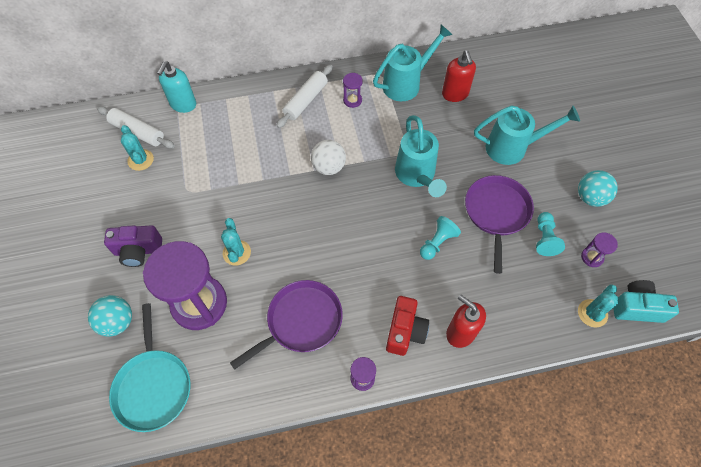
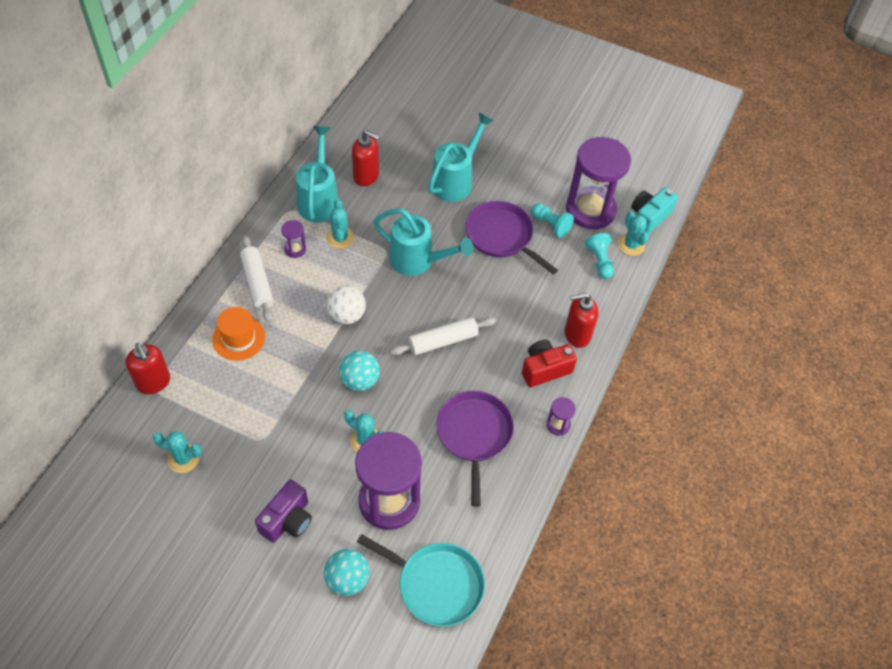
camera: 55 degrees left, 5 degrees down
(137, 132) = (145, 441): white rolling pin -> white rolling pin (443, 341)
(183, 104) = (153, 382): turquoise soap dispenser -> red soap dispenser
(254, 122) = (239, 338): none -> orange hat
(388, 117) = (340, 238): none -> turquoise cactus
(405, 331) = (545, 369): red camera -> red camera turned 75 degrees counterclockwise
(437, 243) = (491, 293): turquoise pawn -> turquoise pawn (599, 261)
(590, 197) = (544, 171): turquoise ball -> turquoise ball (360, 380)
(592, 257) = (590, 210): purple hourglass -> purple hourglass, size x2.44

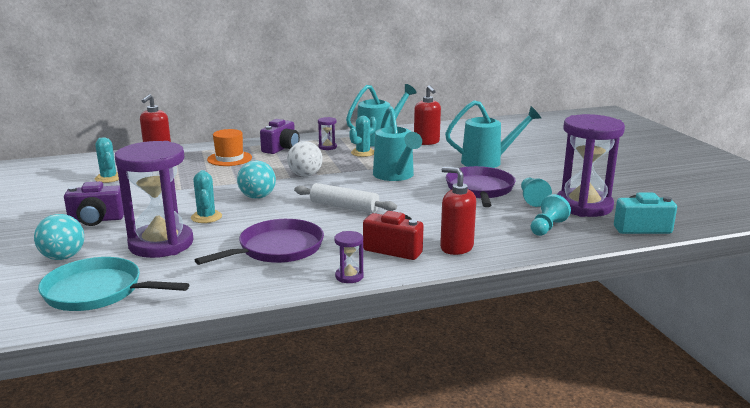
camera: 50 degrees right, 35 degrees down
(257, 283) = (281, 148): white rolling pin -> purple camera
(436, 584) = (98, 291): turquoise pan -> turquoise pan turned 120 degrees clockwise
(631, 245) = (595, 232): turquoise cactus -> none

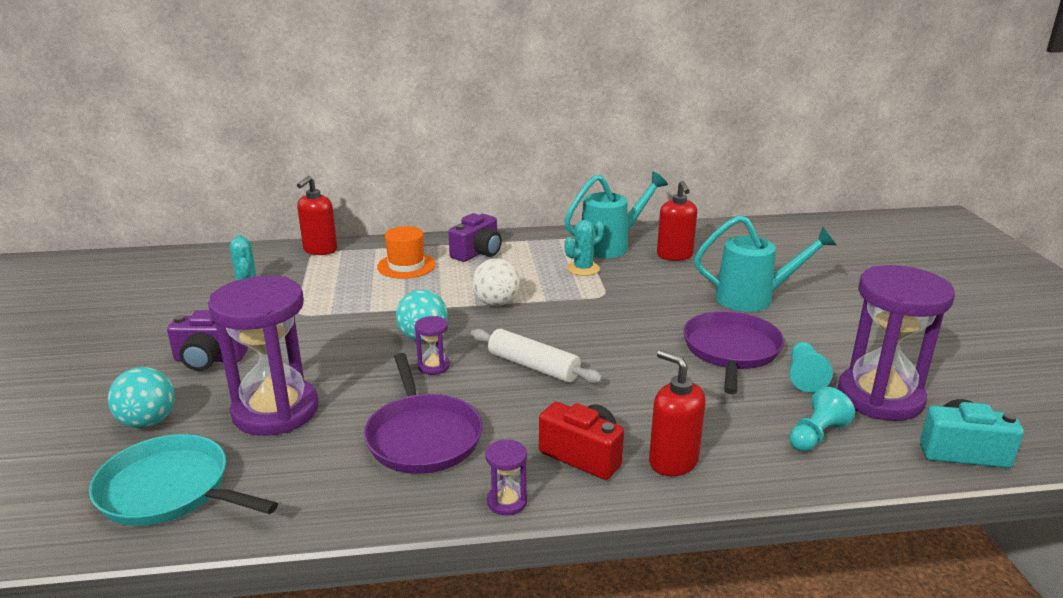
camera: 10 degrees right, 5 degrees up
(206, 217) = (347, 368): turquoise cactus -> none
(277, 249) = (422, 436): purple pan -> purple pan turned 105 degrees clockwise
(327, 147) = (538, 255): purple hourglass -> purple hourglass (433, 366)
(395, 176) = (617, 315): turquoise watering can -> none

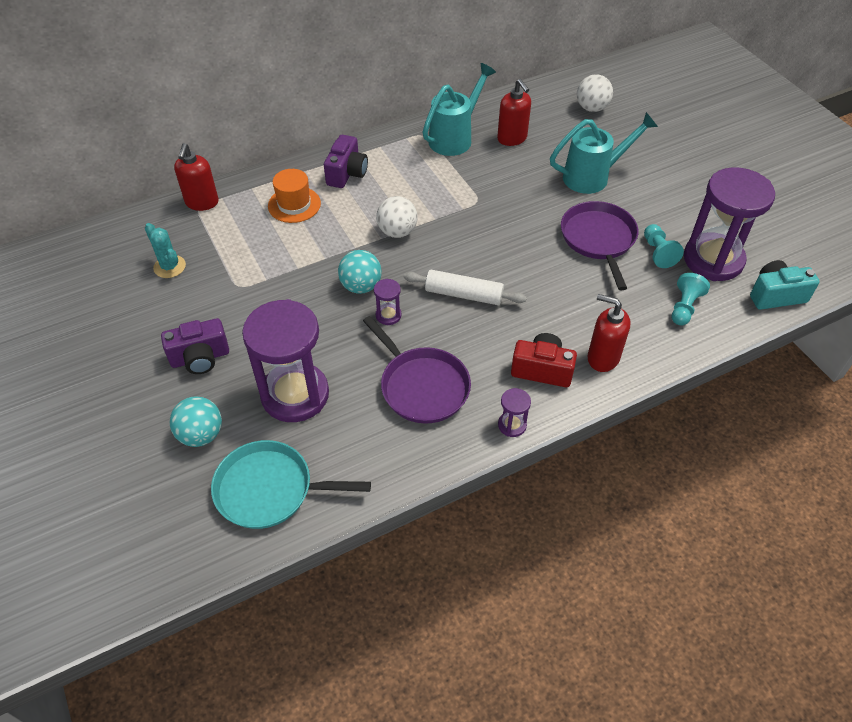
camera: 20 degrees left, 25 degrees up
(583, 269) = (446, 172): turquoise cactus -> none
(782, 247) = (591, 108): none -> white ball

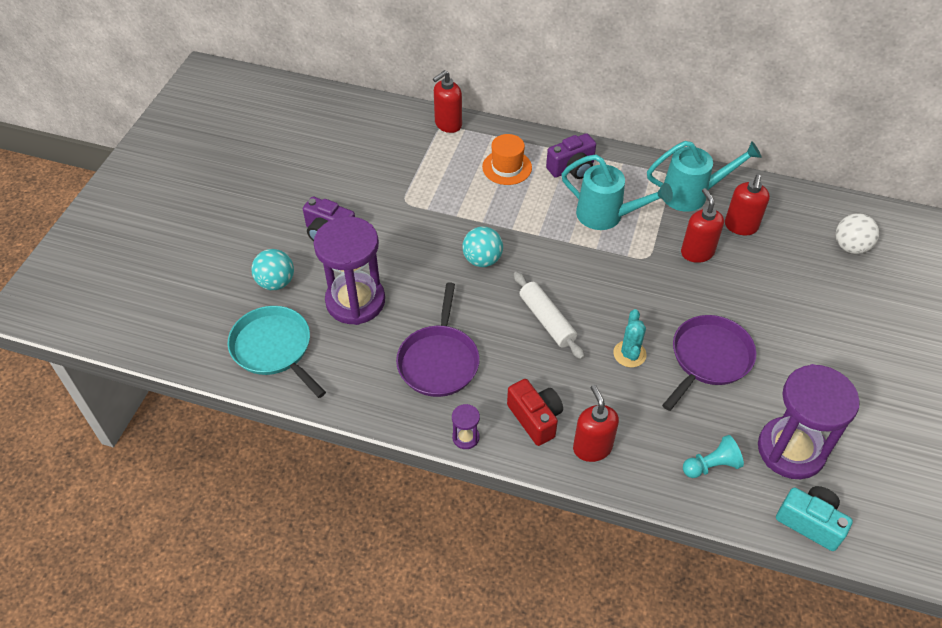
camera: 45 degrees right, 0 degrees up
(169, 267) = (378, 157): turquoise cactus -> turquoise cactus (629, 354)
(388, 315) = (476, 294): purple hourglass -> none
(397, 232) = (555, 238): white ball -> none
(506, 175) = (697, 252): none -> red soap dispenser
(592, 177) = (772, 305): turquoise watering can -> turquoise watering can (606, 216)
(658, 253) = (747, 407): turquoise pawn -> none

